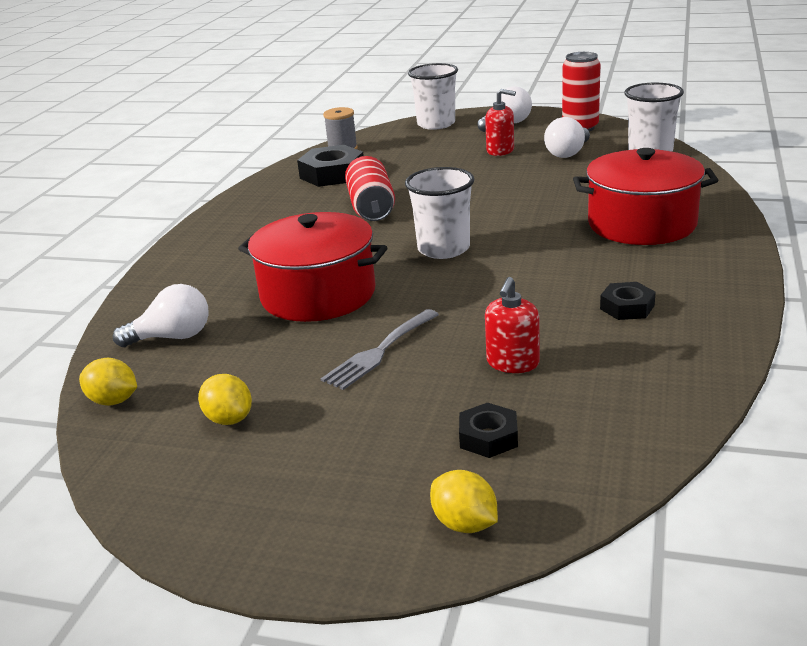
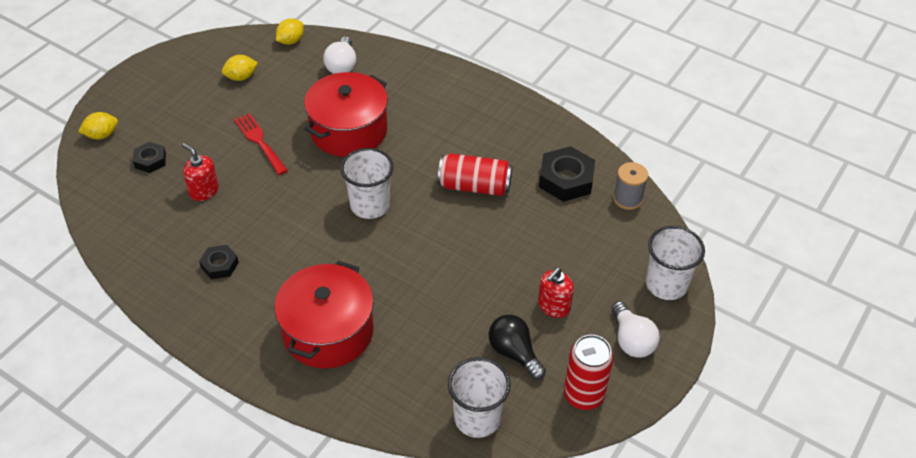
camera: 105 degrees right, 20 degrees up
(379, 352) = (259, 141): grey fork -> red fork
(568, 153) = (514, 353): white light bulb -> black light bulb

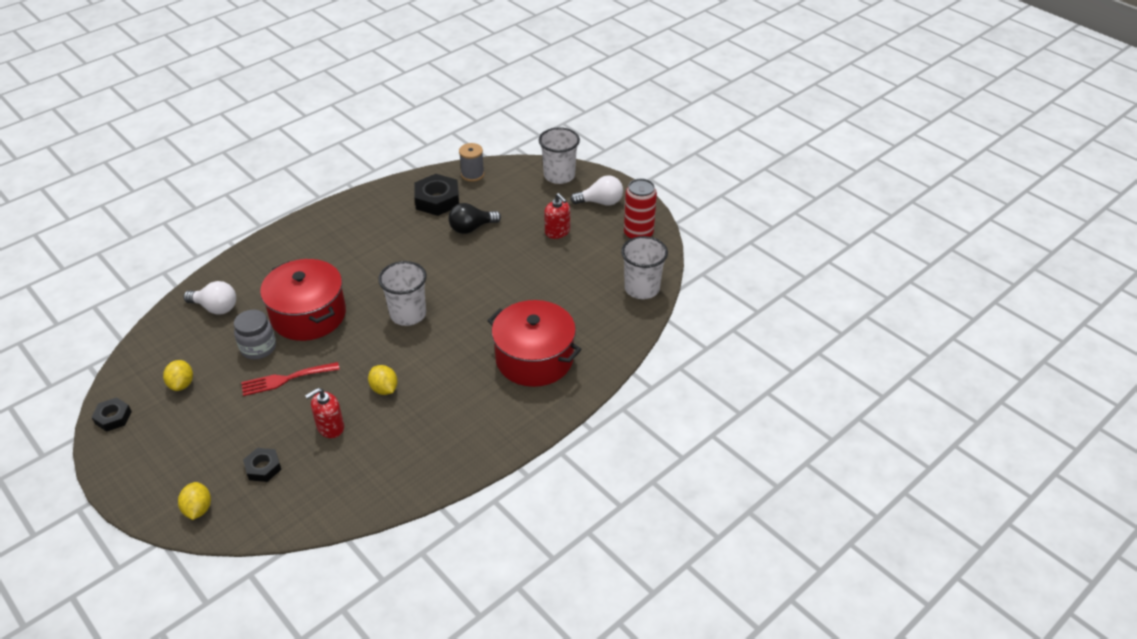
camera: 75 degrees left, 5 degrees down
(219, 265) = (431, 423): black nut -> black nut (113, 417)
(291, 41) = (152, 340): yellow lemon -> yellow lemon (384, 389)
(296, 110) = (258, 348): none -> grey jar
(474, 186) = (418, 249): red can -> none
(514, 353) = (592, 259): black light bulb -> black light bulb (471, 228)

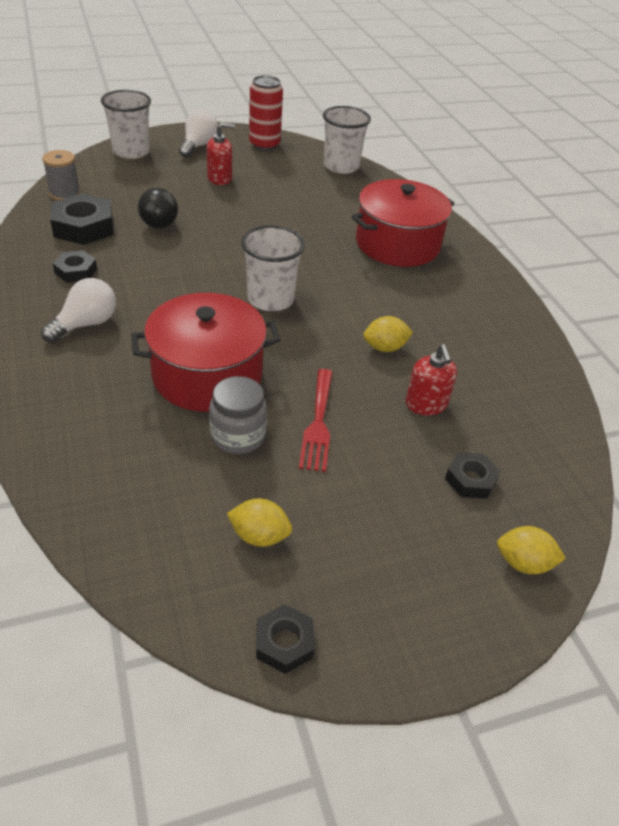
camera: 70 degrees left, 0 degrees up
(215, 308) = (112, 463): white light bulb -> white light bulb (86, 324)
(383, 219) = (76, 271): none -> black nut

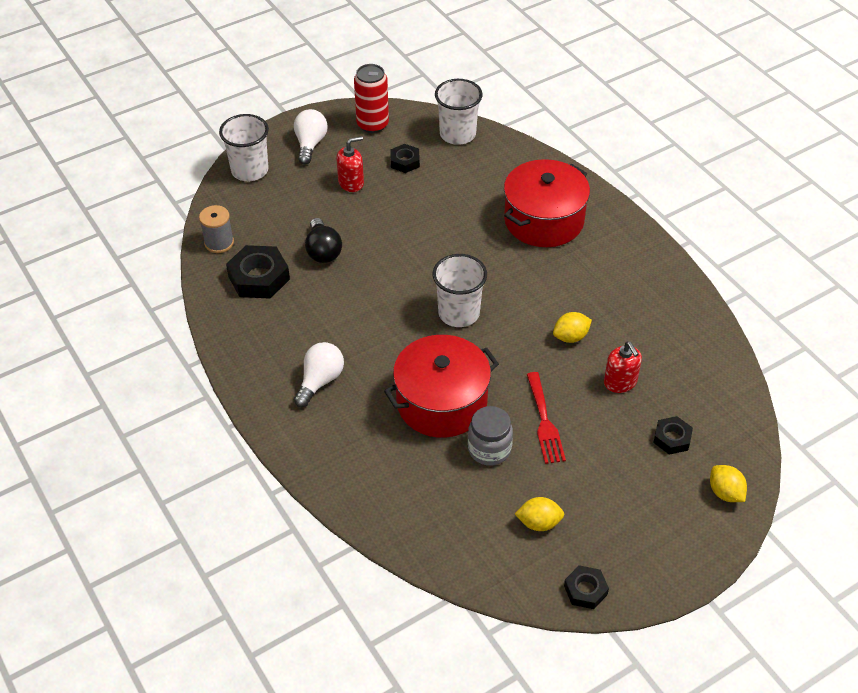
camera: 10 degrees left, 5 degrees up
(76, 271) = (281, 329): black nut -> black nut (405, 161)
(523, 563) = (725, 493): yellow lemon -> yellow lemon turned 60 degrees clockwise

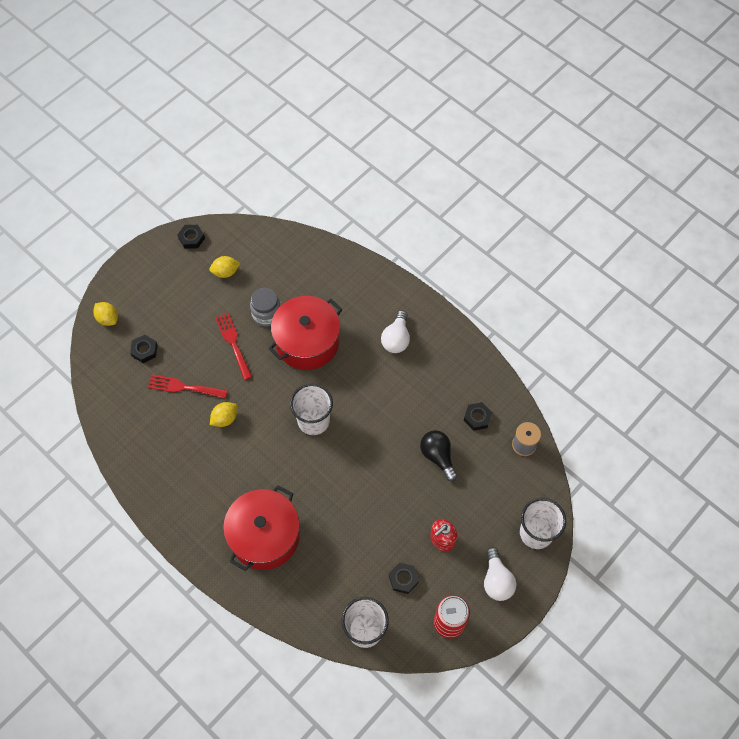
camera: 165 degrees right, 15 degrees up
(259, 277) = (477, 418): black nut -> black nut, size x0.58
(620, 382) = (184, 387): red soap dispenser -> red fork

